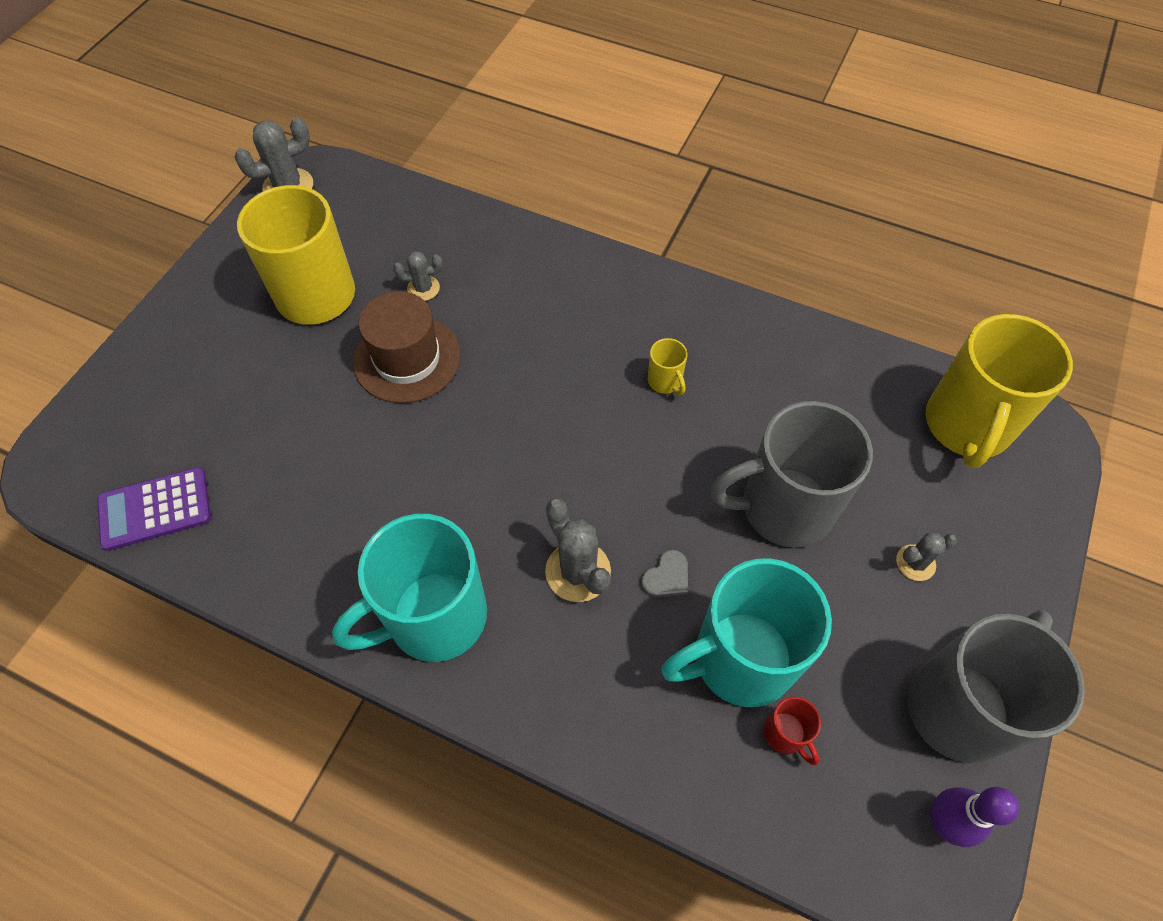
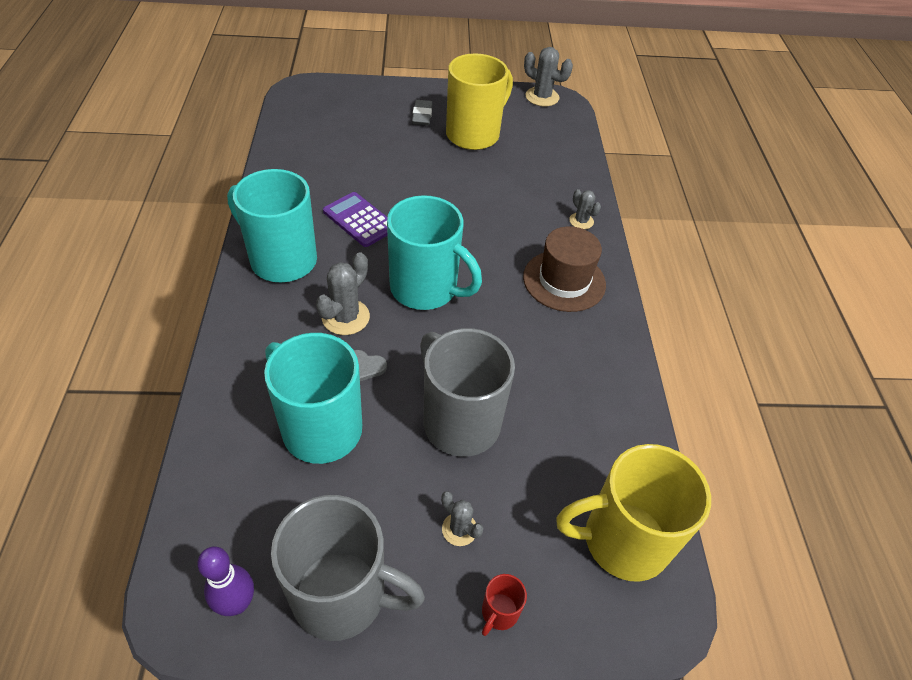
camera: 60 degrees right, 10 degrees down
(155, 509) = (296, 130): purple calculator -> purple calculator (359, 220)
(234, 335) = (422, 116): none -> grey eraser
(407, 358) = (454, 187): brown hat -> brown hat (564, 281)
(423, 288) = (512, 176): grey cactus -> grey cactus (581, 221)
(572, 463) = (426, 289): none -> turquoise mug
(665, 381) = (525, 318): yellow mug -> none
(786, 734) = (272, 473): red mug -> red mug (499, 612)

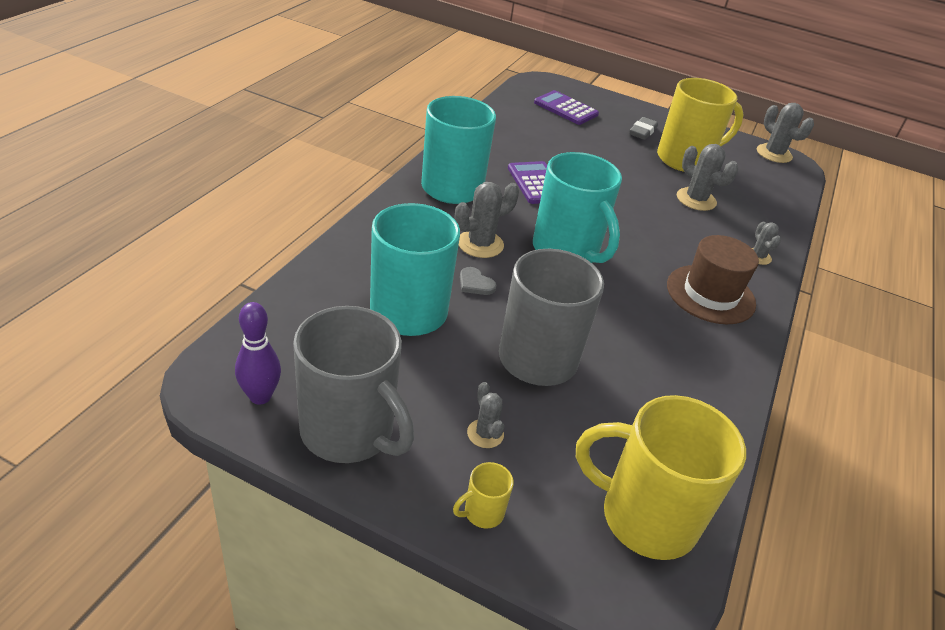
camera: 25 degrees right, 10 degrees down
(340, 115) = (565, 109): none -> purple calculator
(499, 612) = (482, 513): red mug -> yellow mug
(504, 178) = (696, 199): none -> grey cactus

